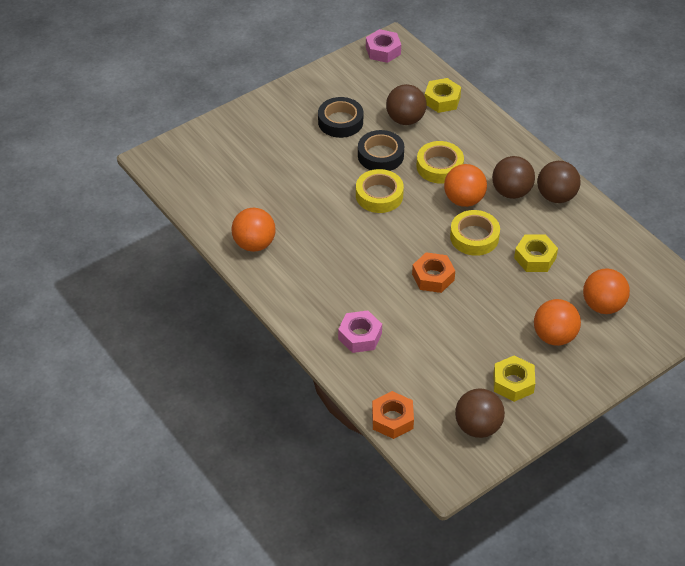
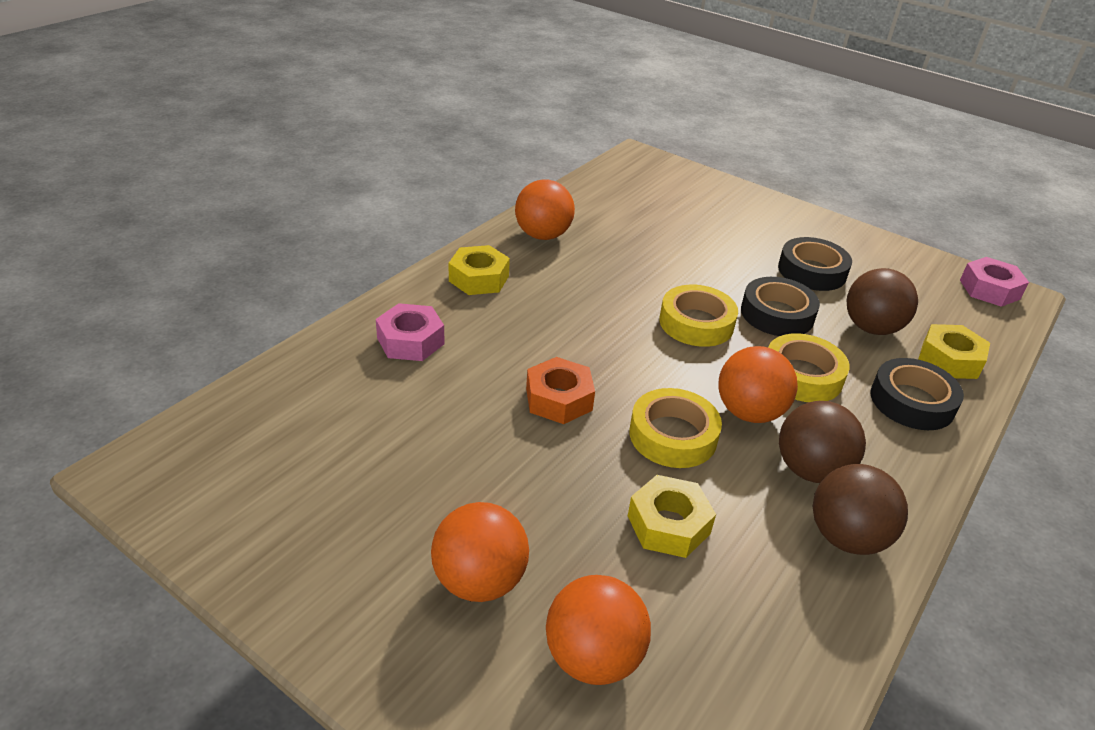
camera: 70 degrees right, 10 degrees down
(392, 419) = (251, 394): orange nut -> none
(471, 131) = (912, 401): none -> black tape
(478, 427) = (240, 496): brown ball -> none
(513, 383) = (348, 532): yellow nut -> yellow nut (479, 278)

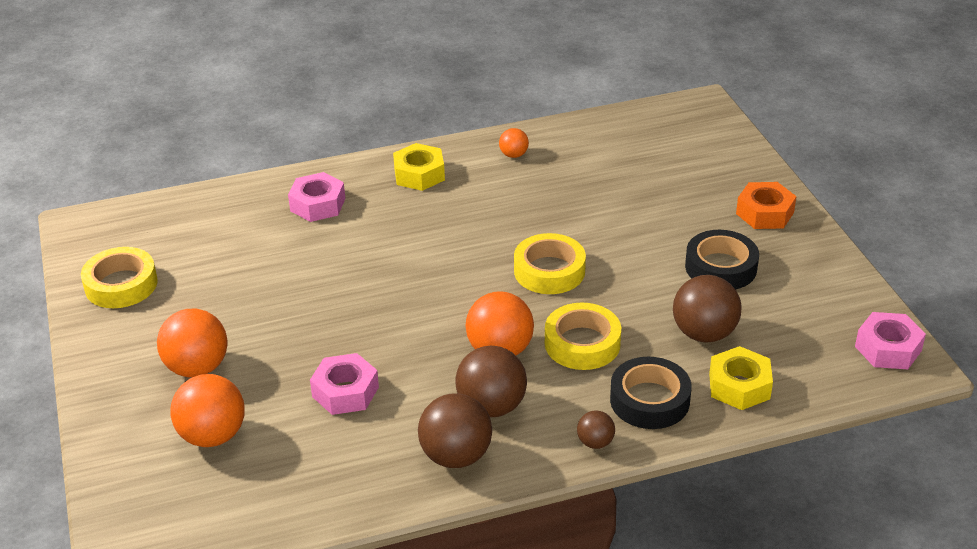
camera: 40 degrees right, 0 degrees up
(543, 235) = (513, 155): orange ball -> orange ball, size x0.52
(559, 399) = (371, 284): orange nut -> orange nut (764, 213)
(668, 524) = (345, 392): yellow nut -> pink nut
(673, 436) = (421, 341): yellow tape -> yellow tape (121, 285)
(777, 314) = (631, 290): black tape -> none
(927, 460) = (595, 442): none -> brown ball

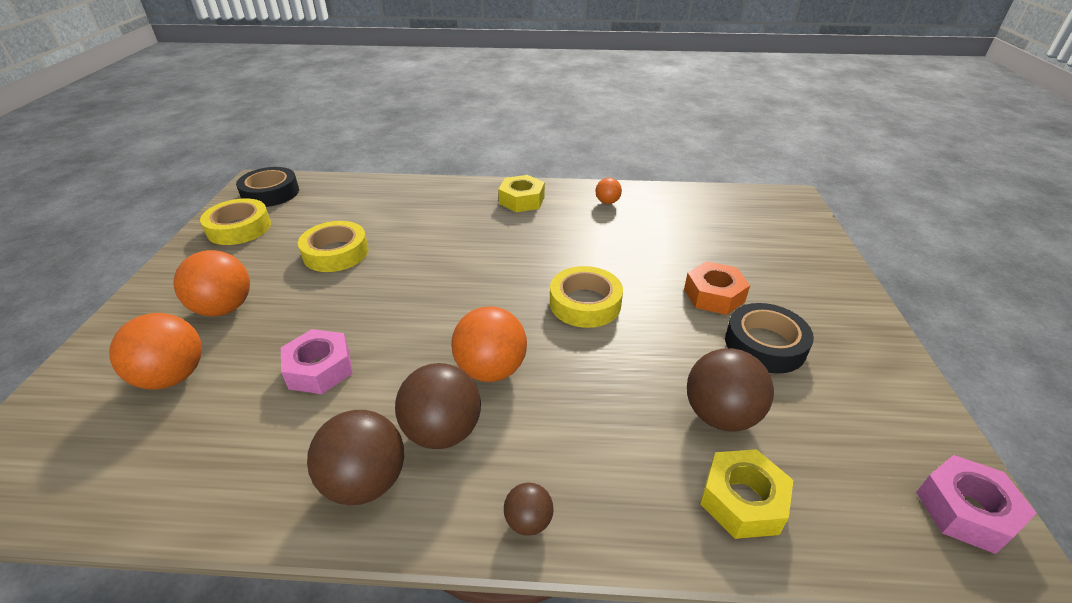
camera: 20 degrees right, 0 degrees up
(318, 204) = (428, 205): pink nut -> none
(582, 343) = (578, 387): yellow tape -> yellow tape (336, 253)
(649, 400) = (621, 483): black tape -> black tape (270, 193)
(764, 213) = (830, 301): orange nut -> orange nut (714, 295)

